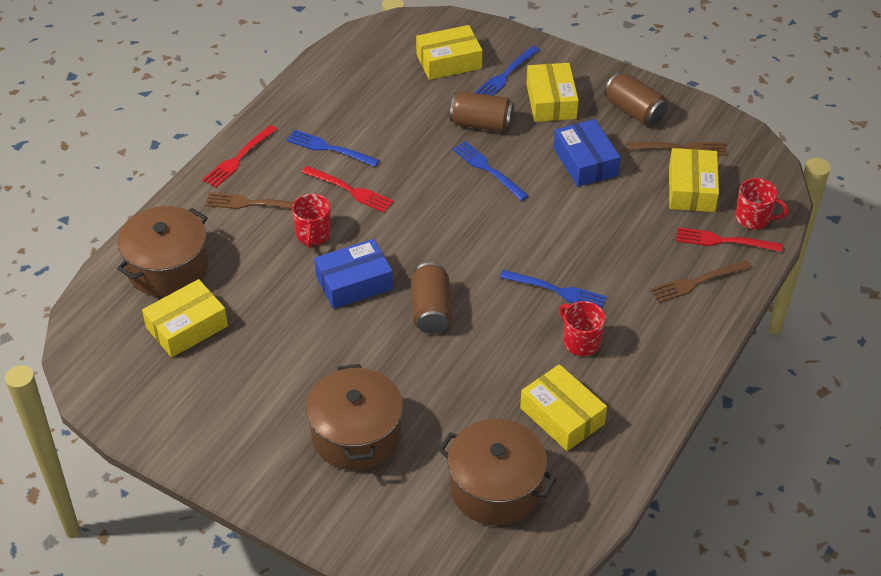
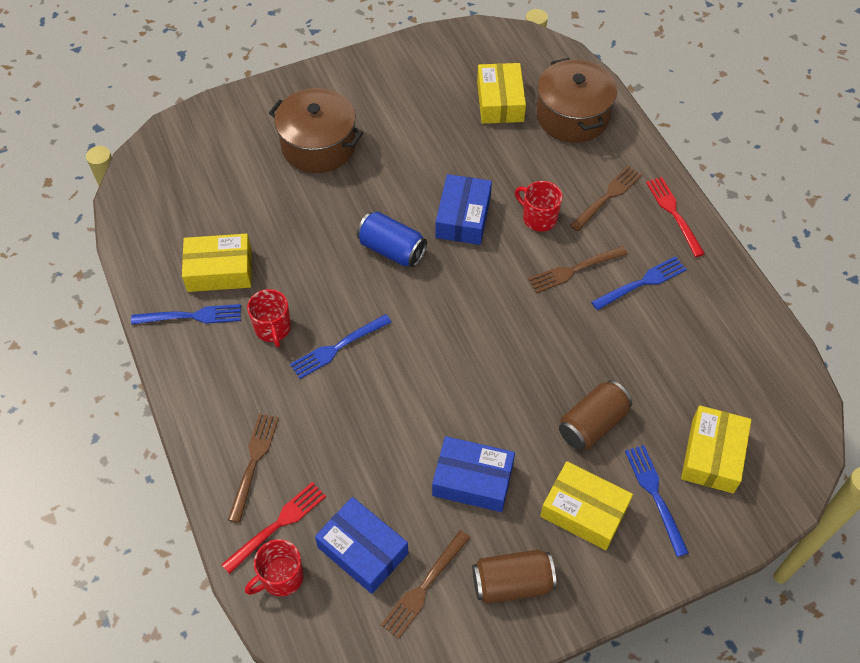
camera: 125 degrees right, 10 degrees up
(350, 190) = (574, 270): red fork -> brown fork
(431, 310) = (392, 250): brown can -> blue can
(487, 169) = (524, 389): blue fork -> blue fork (192, 316)
(495, 487) = (203, 195): brown pot -> none
(580, 341) = (273, 328): red mug -> red mug turned 75 degrees clockwise
(691, 189) = (363, 550): yellow box -> blue box

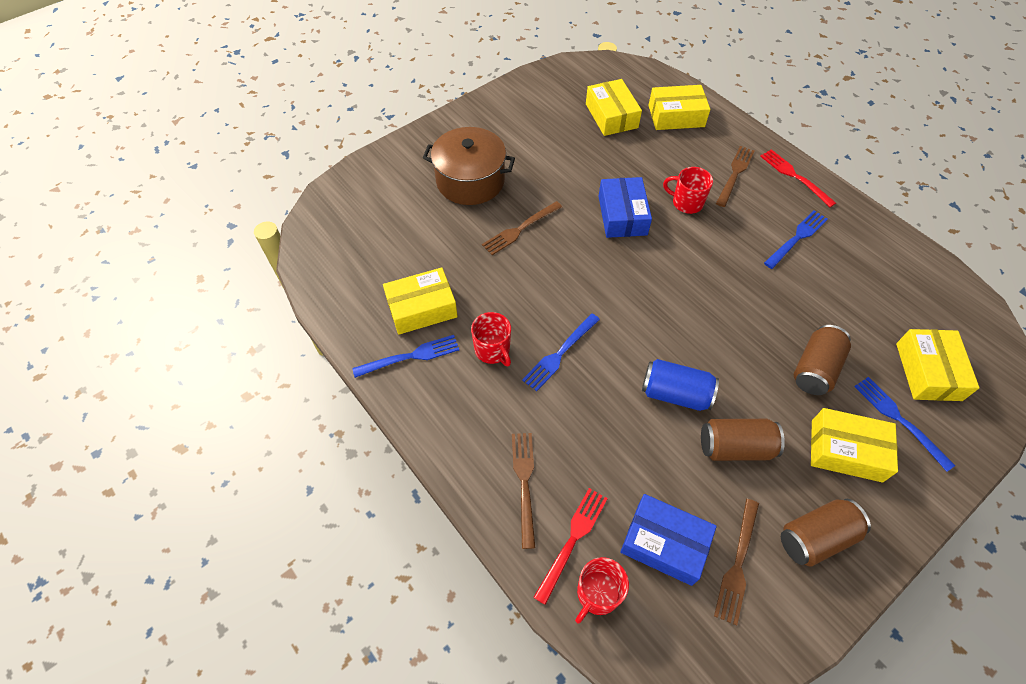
camera: 15 degrees left, 0 degrees up
(392, 250) = (572, 256): blue can -> blue can (675, 394)
(472, 480) = (735, 447): blue box -> brown can
(572, 116) = (676, 116): brown pot -> yellow box
(574, 270) = (736, 239): brown fork -> brown fork (520, 229)

